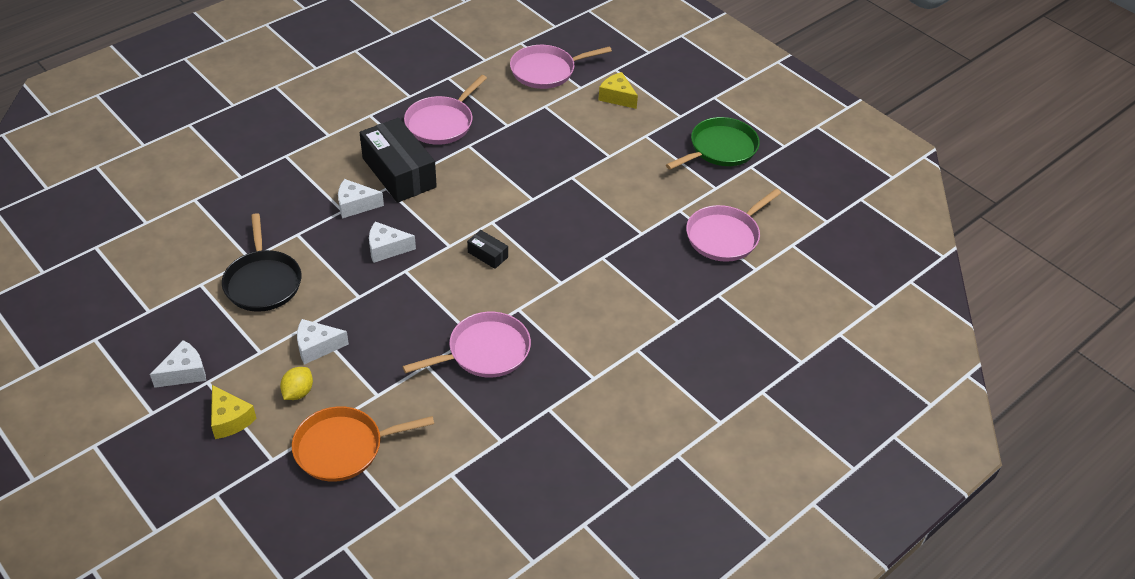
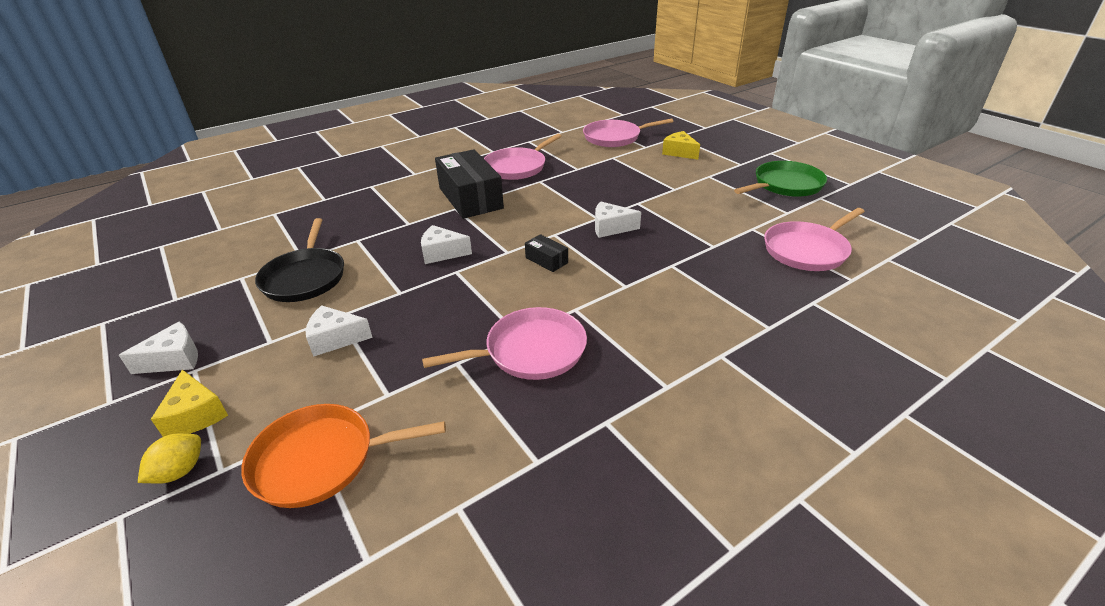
camera: 10 degrees right, 10 degrees down
(298, 392) = (293, 387): yellow lemon -> yellow lemon (180, 471)
(355, 205) = (422, 220): white cheese -> white cheese (610, 228)

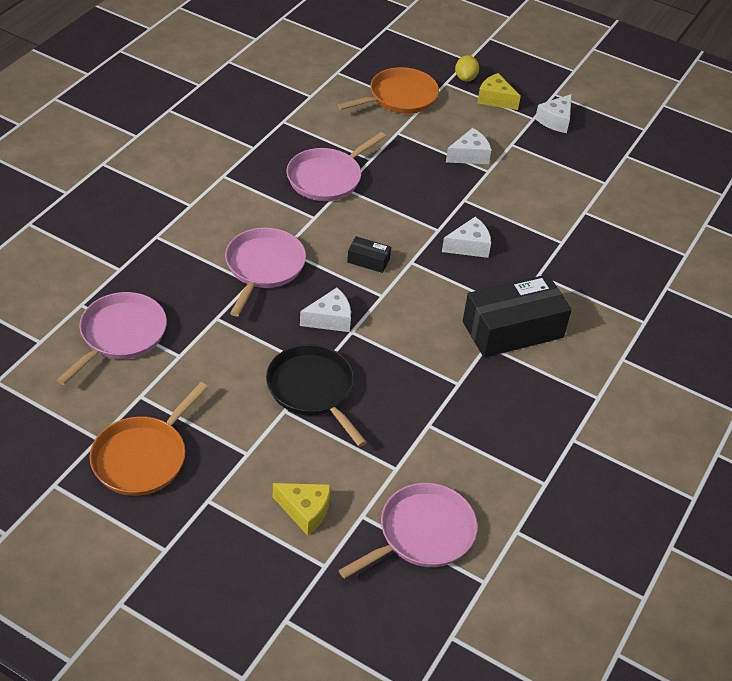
camera: 150 degrees right, 10 degrees up
(305, 277) = (555, 195): black pan -> black pan (313, 390)
(470, 198) = (512, 329): black box -> black box turned 60 degrees counterclockwise
(517, 167) = (508, 407): pink pan -> pink pan (263, 267)
(785, 185) = (143, 457): green pan -> orange pan

